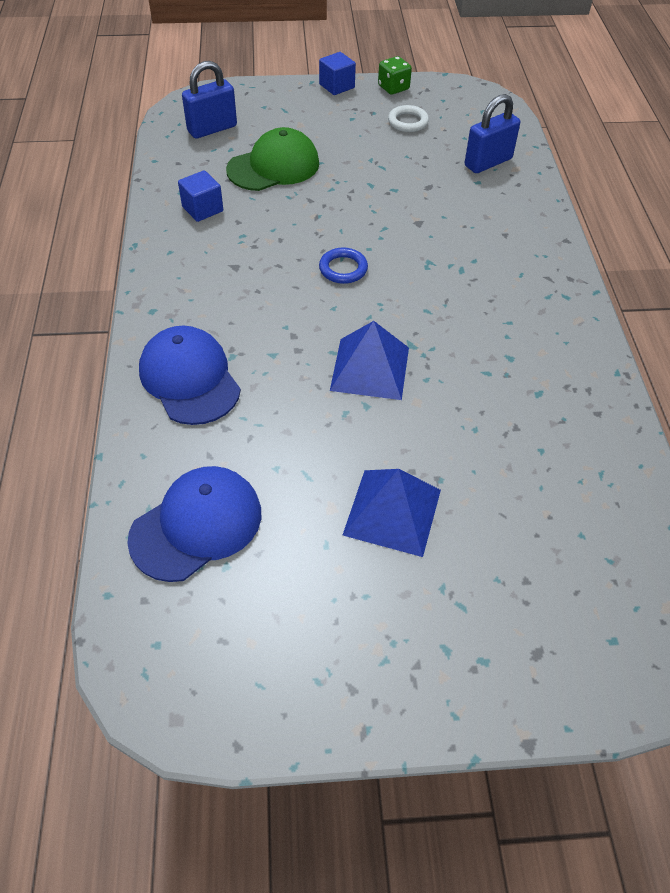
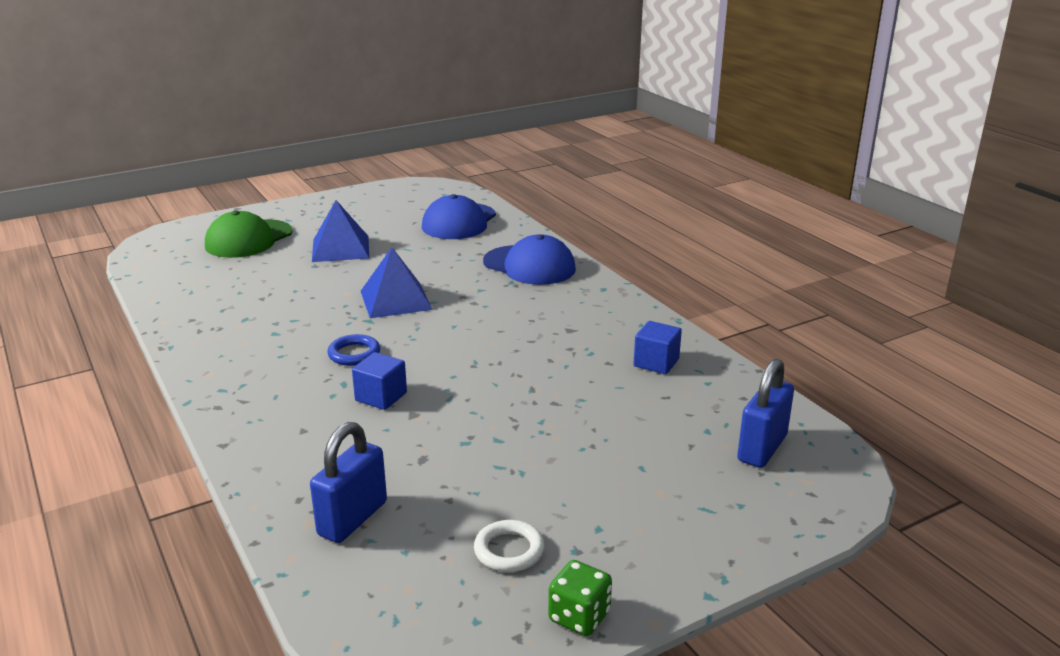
camera: 155 degrees right, 25 degrees down
(273, 166) = (632, 425): green cap -> green cap (249, 239)
(336, 86) = (675, 584): blue cube -> blue cube (381, 397)
(343, 269) = (466, 353): blue ring -> blue ring (354, 354)

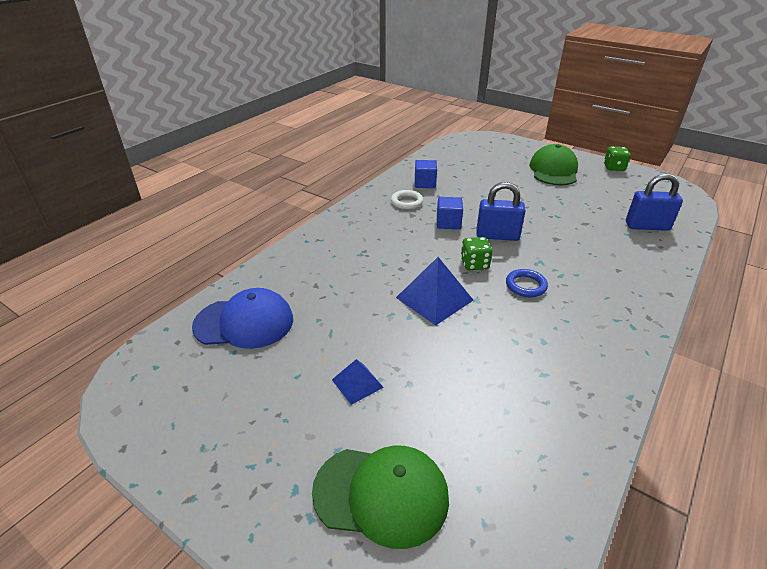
camera: 115 degrees left, 10 degrees up
(341, 248) = (357, 383): blue pyramid -> blue pyramid, size x0.57
(381, 397) = (555, 255): blue cube -> blue cube (448, 223)
(424, 337) = (474, 264): none -> green dice
(509, 550) = (606, 186): white ring -> white ring (406, 202)
(529, 265) = (326, 254): blue cap -> none
(620, 515) = (553, 170): none -> green cap
(762, 448) = (472, 152): blue padlock -> blue padlock (497, 236)

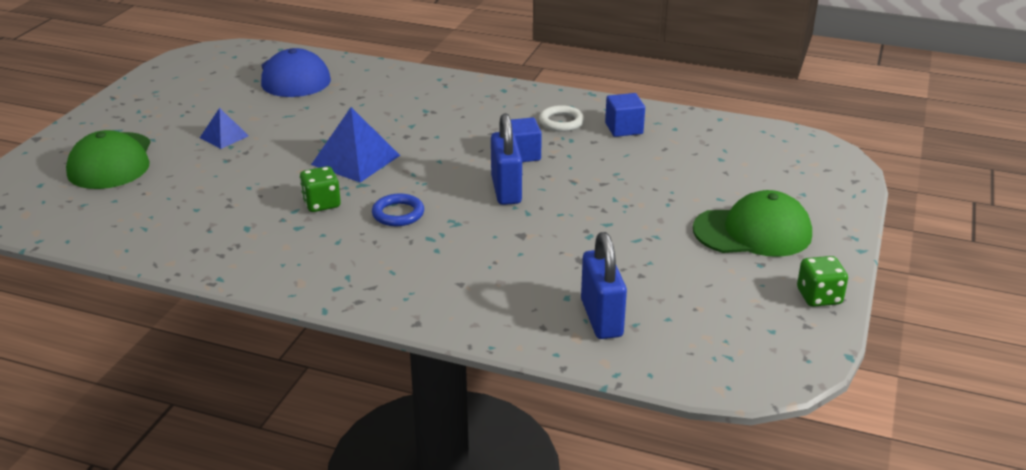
camera: 75 degrees right, 5 degrees down
(474, 264) = (432, 178): green dice -> green dice (321, 204)

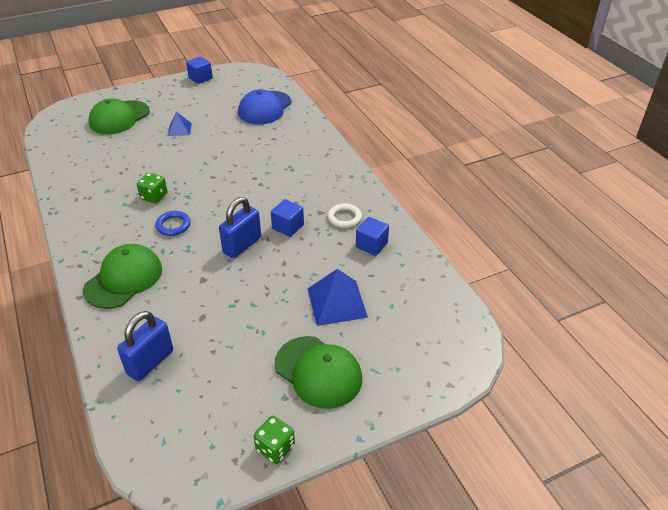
camera: 45 degrees right, 10 degrees up
(148, 82) = (200, 78): none -> blue cube
(355, 160) = (208, 179): blue pyramid -> blue pyramid (336, 302)
(436, 281) = (124, 279): none -> green cap

